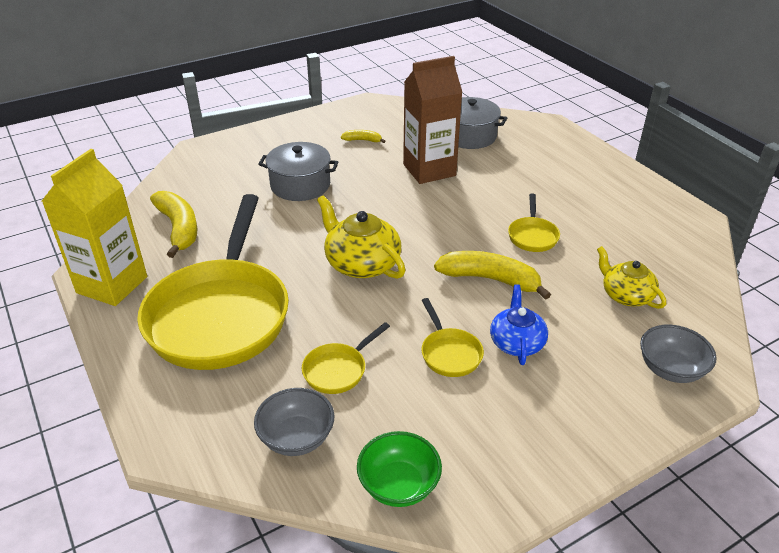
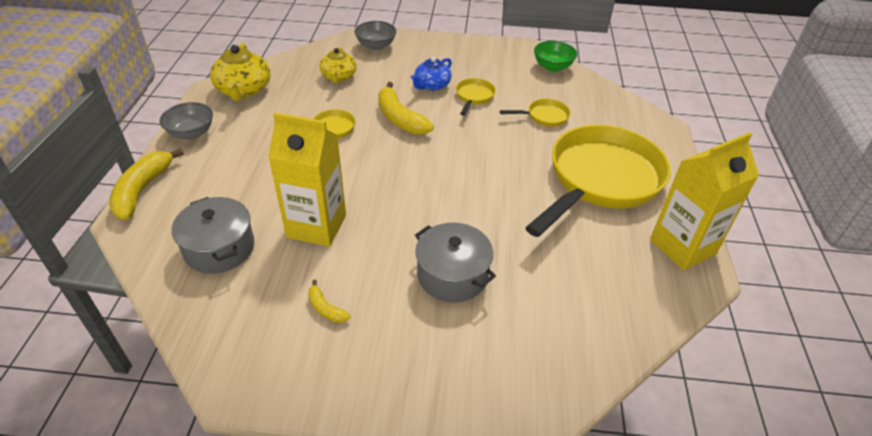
camera: 145 degrees left, 5 degrees up
(179, 228) = (604, 281): yellow banana -> yellow banana (142, 190)
(296, 438) = (589, 100): grey bowl -> grey bowl (191, 133)
(361, 263) = (471, 169): yellow teapot -> yellow teapot (244, 90)
(429, 170) = (316, 226): brown carton -> yellow carton

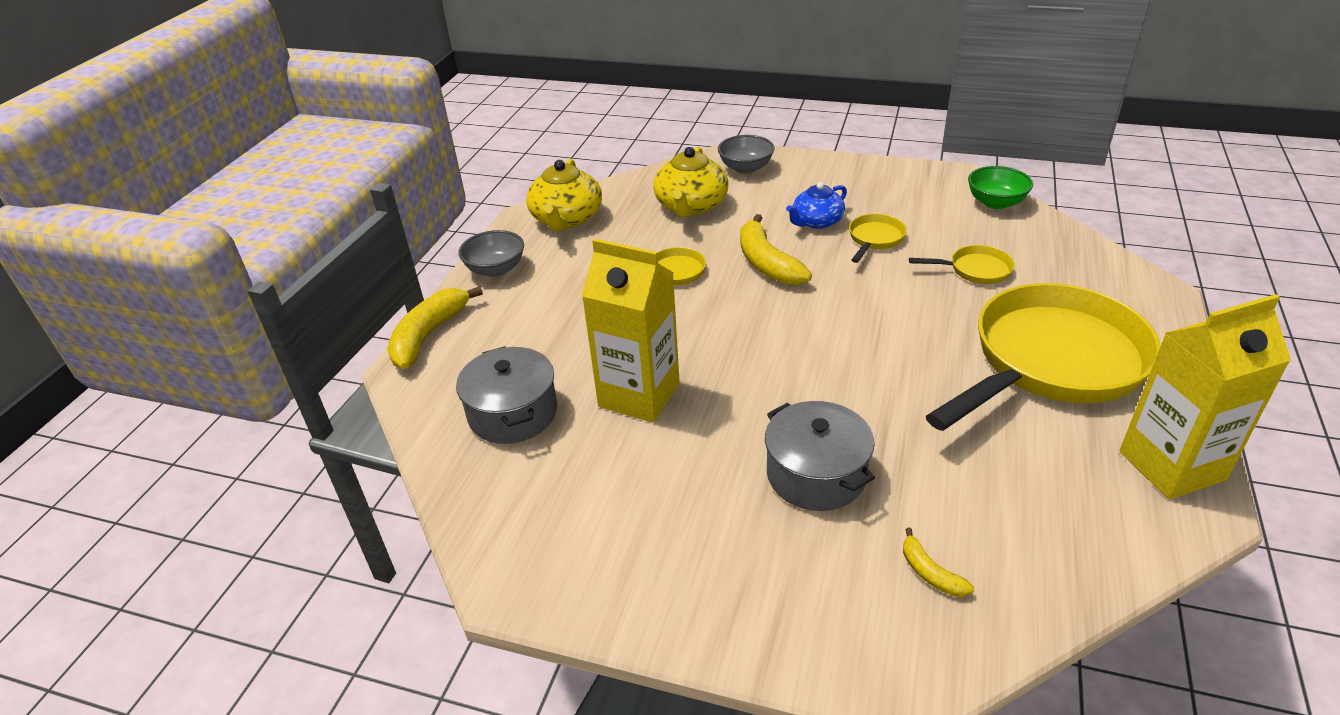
camera: 15 degrees right, 5 degrees down
(326, 308) = (638, 501): yellow banana -> yellow banana (930, 573)
(338, 76) = (691, 206): yellow teapot -> yellow teapot, size x1.51

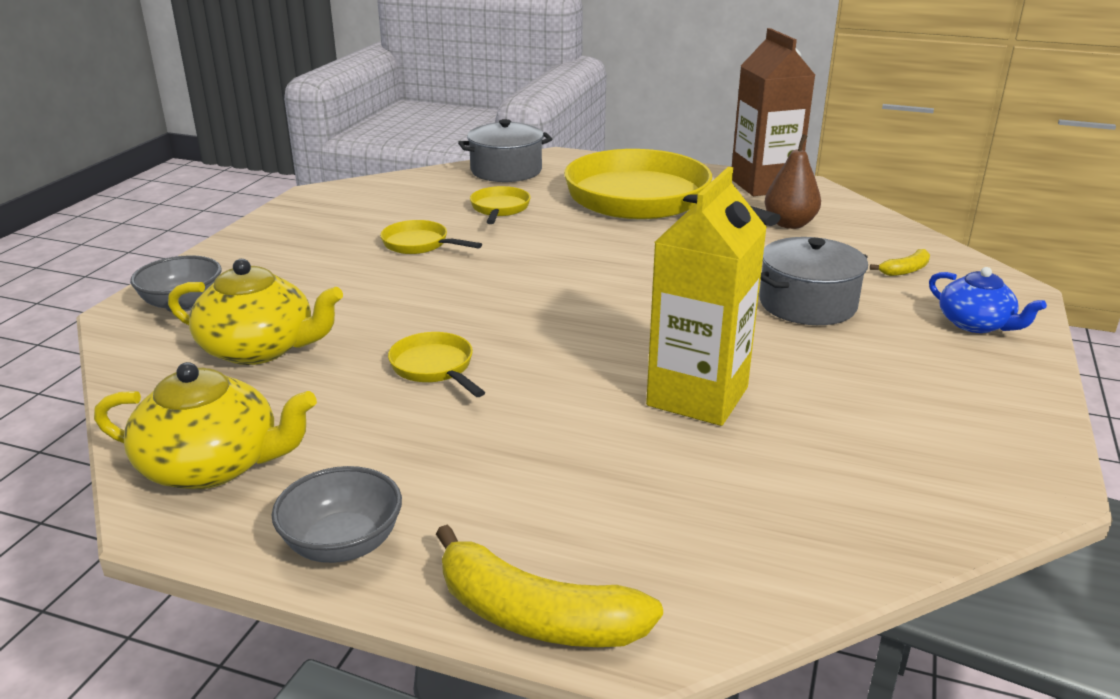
camera: 90 degrees left, 10 degrees down
(513, 413) = (741, 498): grey pot -> grey pot (506, 171)
(767, 263) = (440, 304): yellow banana -> none
(816, 222) = (362, 270): blue teapot -> blue teapot (975, 324)
(995, 202) = (382, 187): green bowl -> none
(1037, 479) = (789, 224): none -> brown pear
(1171, 465) = (764, 185): yellow carton -> brown carton

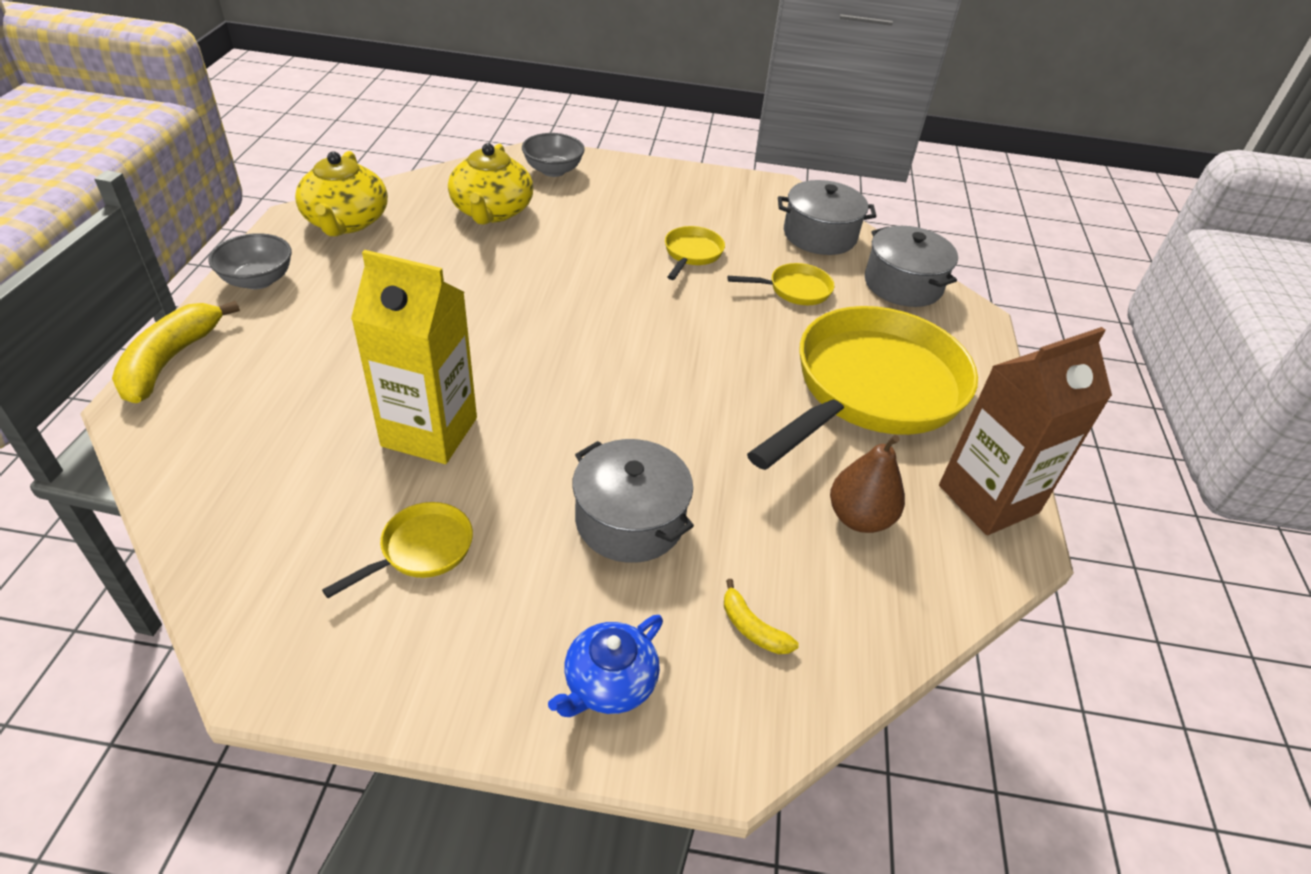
camera: 75 degrees right, 15 degrees up
(414, 189) = (819, 235): none -> grey pot
(435, 368) = (470, 288): yellow pan -> yellow pan (421, 550)

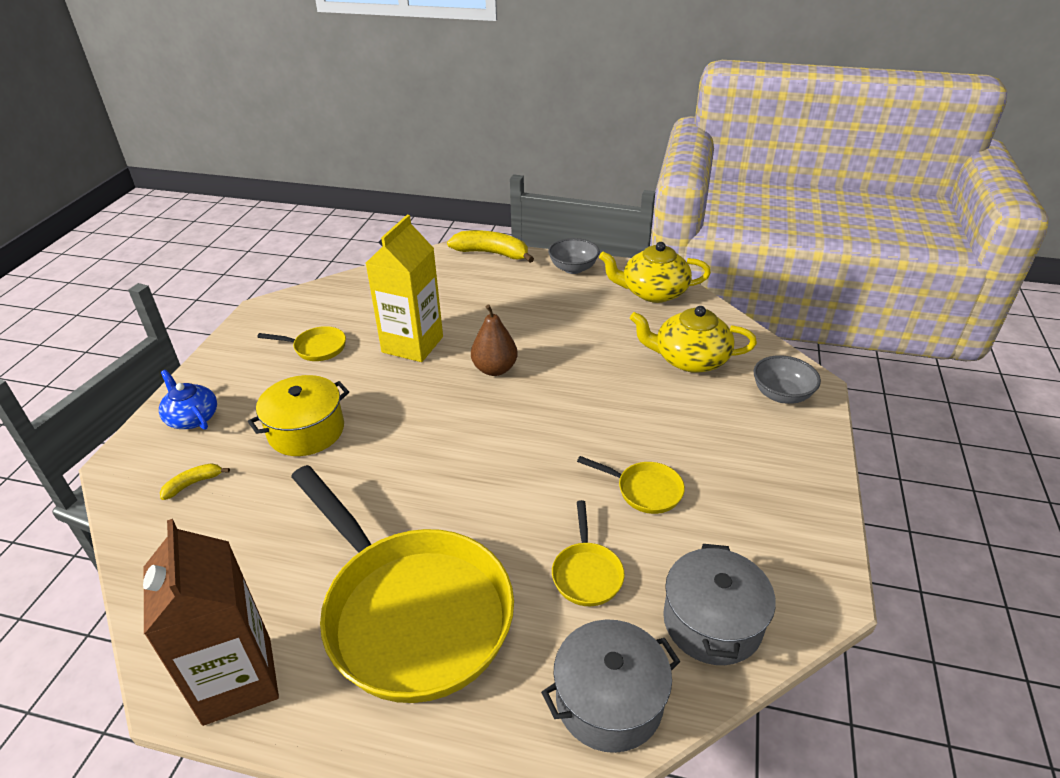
camera: 100 degrees right, 5 degrees down
(421, 550) = (316, 348): yellow pan -> yellow pan turned 45 degrees counterclockwise
(630, 520) = (306, 431): grey pot -> yellow pot
(859, 518) = (257, 565): brown pear -> brown pear (495, 369)

